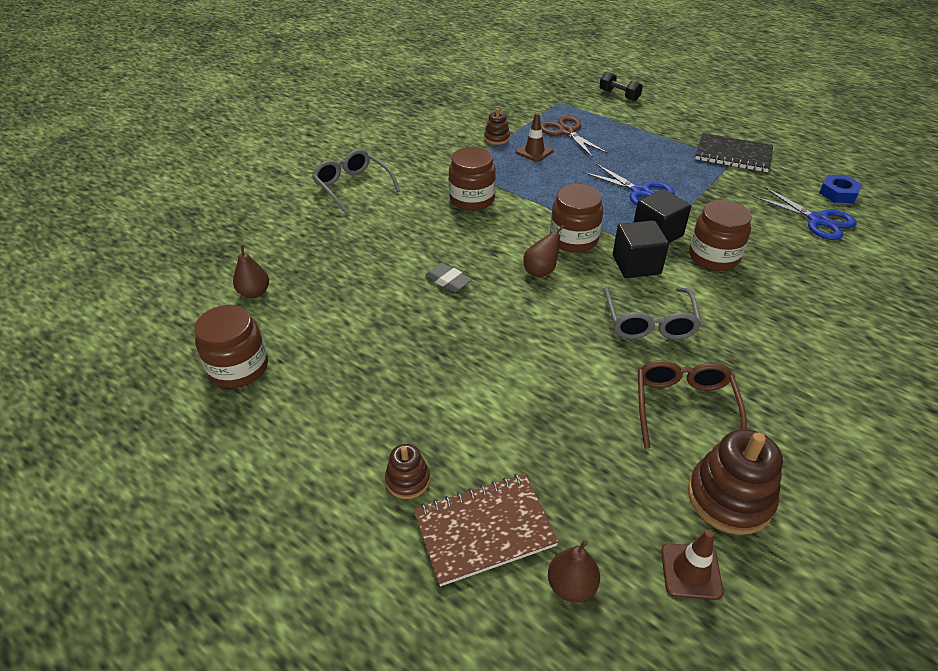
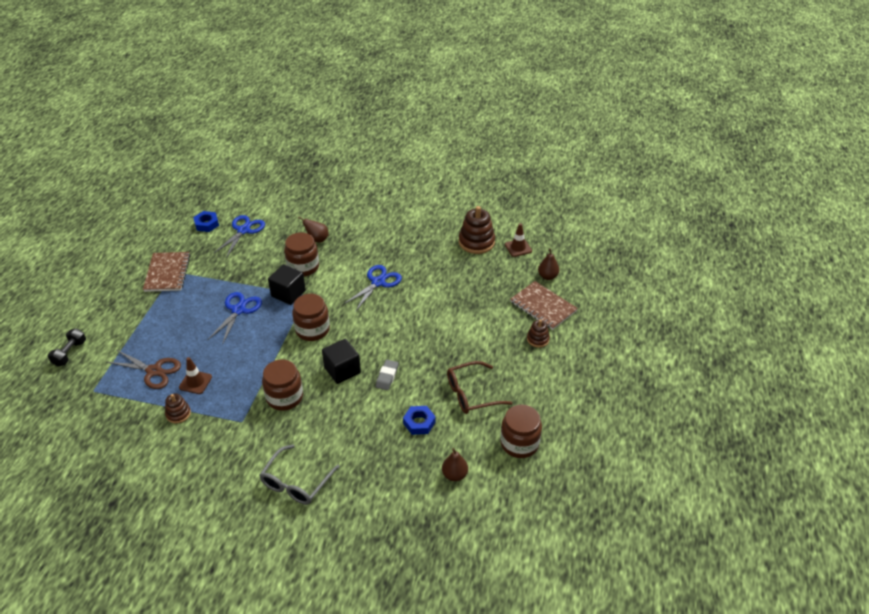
camera: 115 degrees left, 0 degrees up
(353, 287) = (419, 422): none -> blue nut
(541, 271) = (354, 336): brown pear -> brown pear (317, 239)
(566, 132) = (154, 371): brown scissors -> brown scissors turned 105 degrees counterclockwise
(636, 265) = (327, 296): black cube -> black cube (342, 370)
(649, 322) = (378, 282): grey glasses -> blue scissors
(684, 407) = (433, 261): brown glasses -> brown glasses (471, 394)
(733, 155) = (167, 273): black notebook -> brown notebook

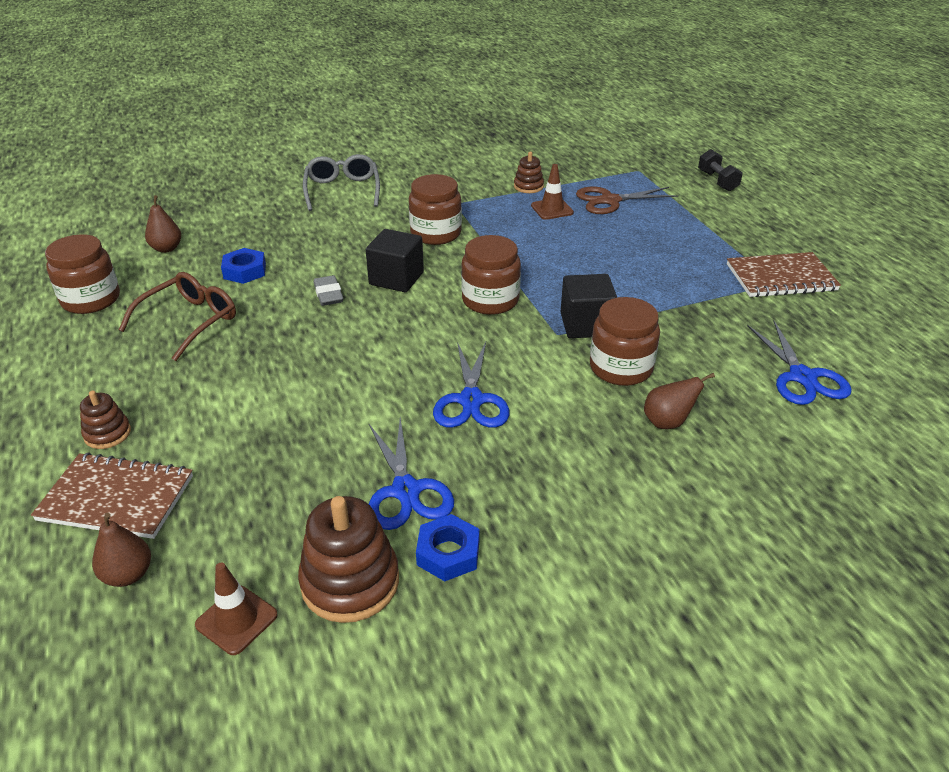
camera: 145 degrees right, 5 degrees down
(167, 273) = (781, 278): brown notebook -> brown notebook turned 60 degrees counterclockwise
(207, 224) = (870, 359): blue nut -> blue nut (448, 553)
(238, 310) = (618, 280): blue scissors -> blue scissors (406, 491)

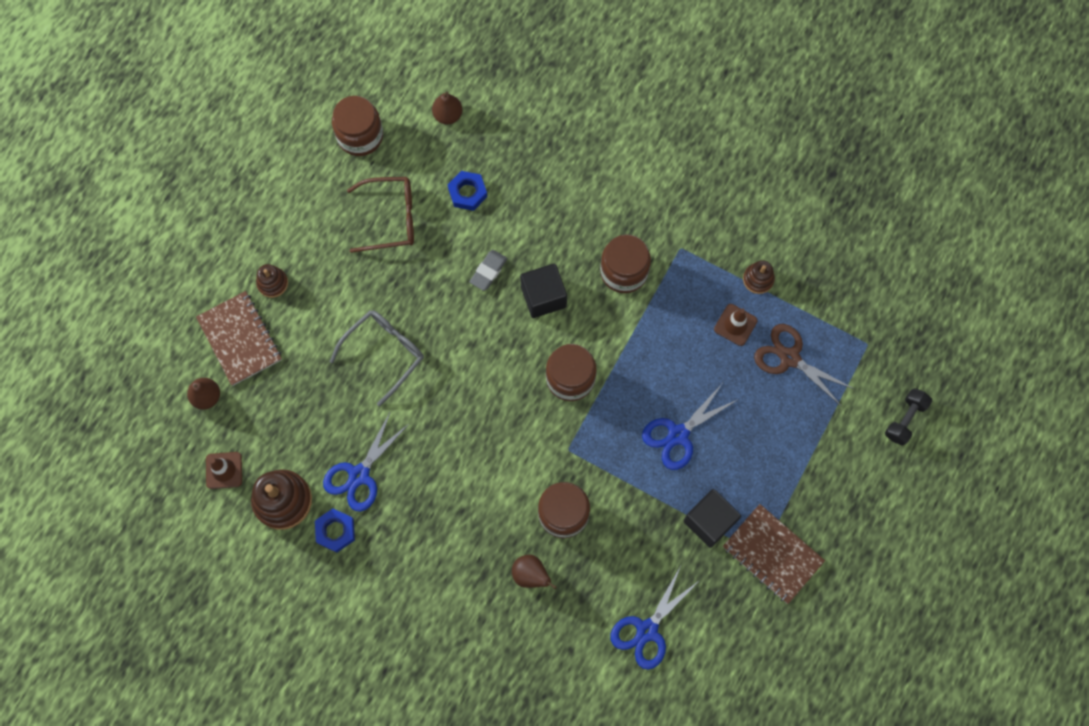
camera: 50 degrees right, 35 degrees up
(342, 190) = (626, 149): grey glasses -> grey glasses (385, 353)
(471, 400) = (458, 449): blue scissors -> blue scissors (678, 435)
(586, 325) = (594, 460): black cube -> black cube (709, 521)

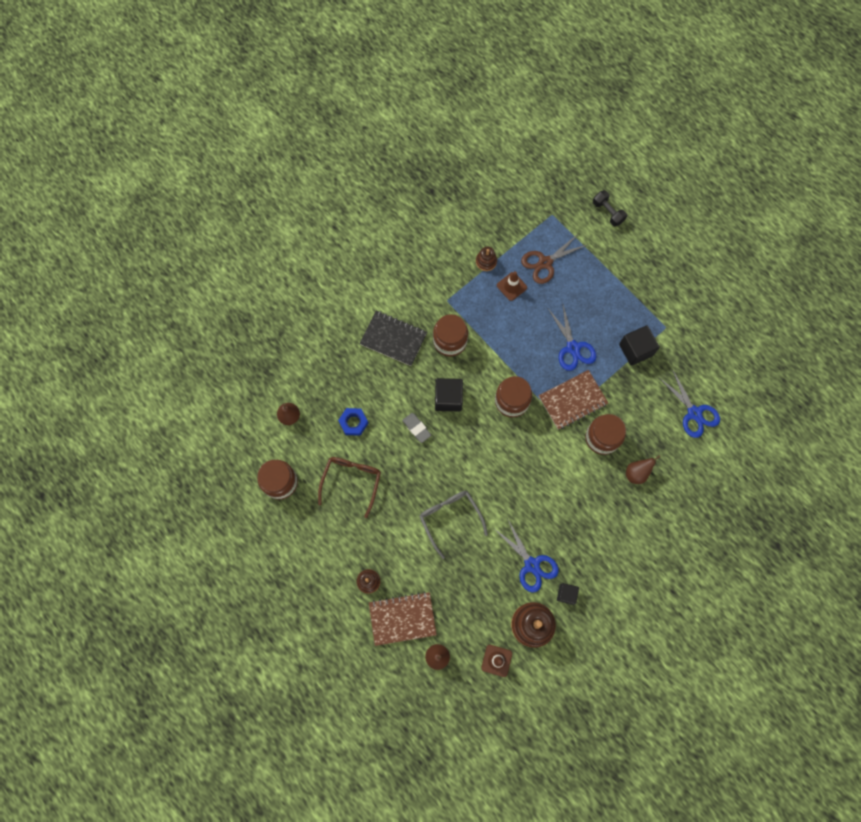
camera: 70 degrees left, 0 degrees up
(335, 531) = (566, 594): blue nut -> black cube
(599, 200) = (393, 339): none -> black notebook
(772, 554) = (668, 320): brown notebook -> brown notebook (573, 400)

